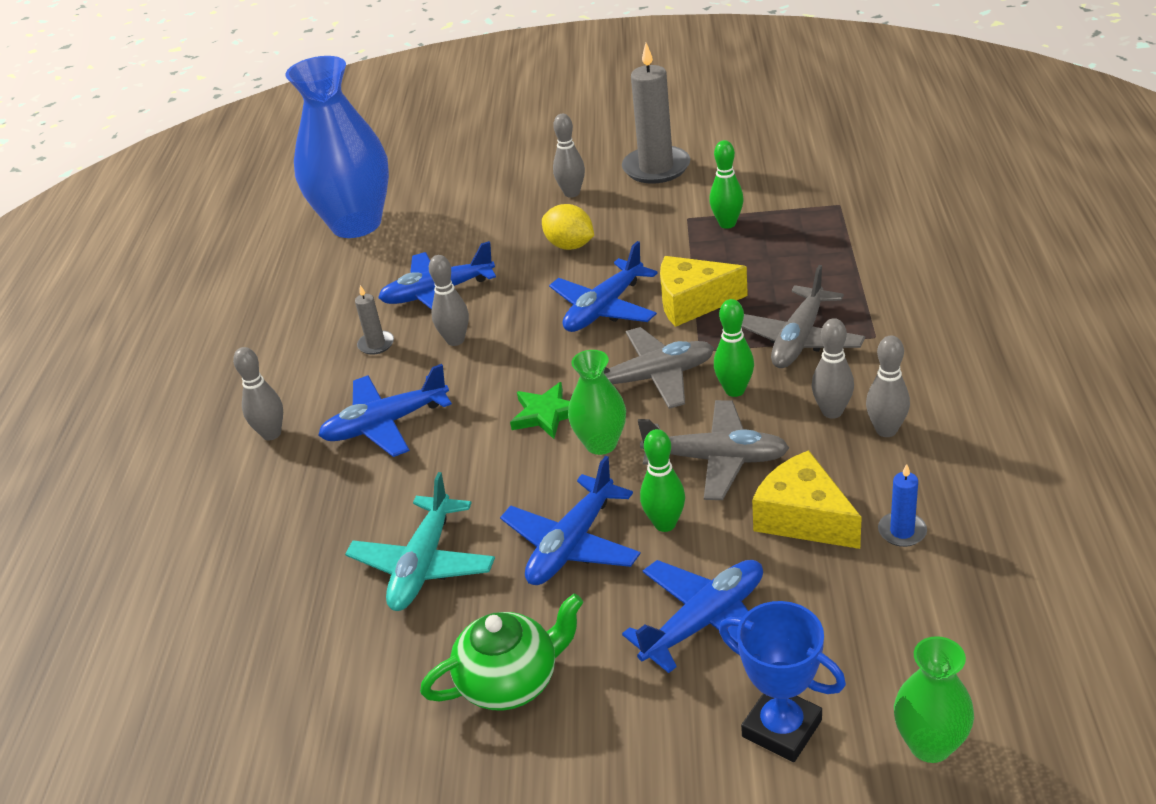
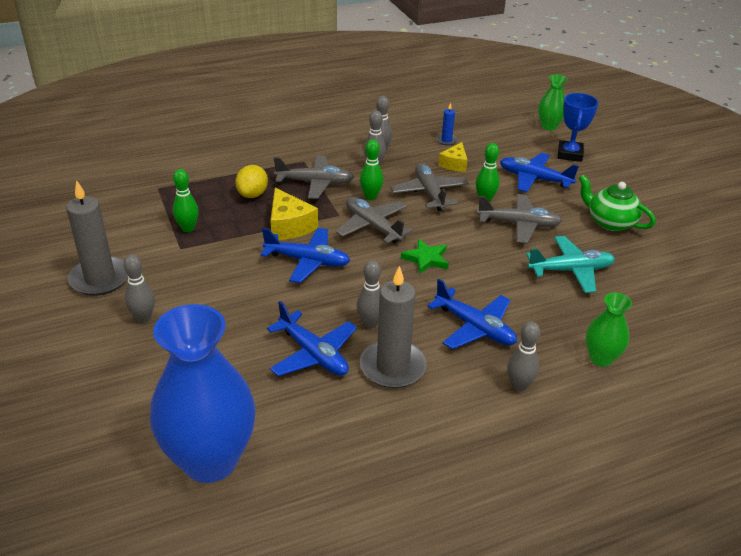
camera: 120 degrees left, 0 degrees up
(376, 344) = (392, 367): grey candle -> grey candle, size x2.14
(570, 246) = (228, 298): yellow lemon -> yellow lemon (252, 194)
(572, 544) = (519, 224): blue plane -> grey plane
(601, 444) = (440, 232): green vase -> green vase (601, 358)
(803, 518) = (454, 164): yellow cheese -> yellow cheese, size x0.65

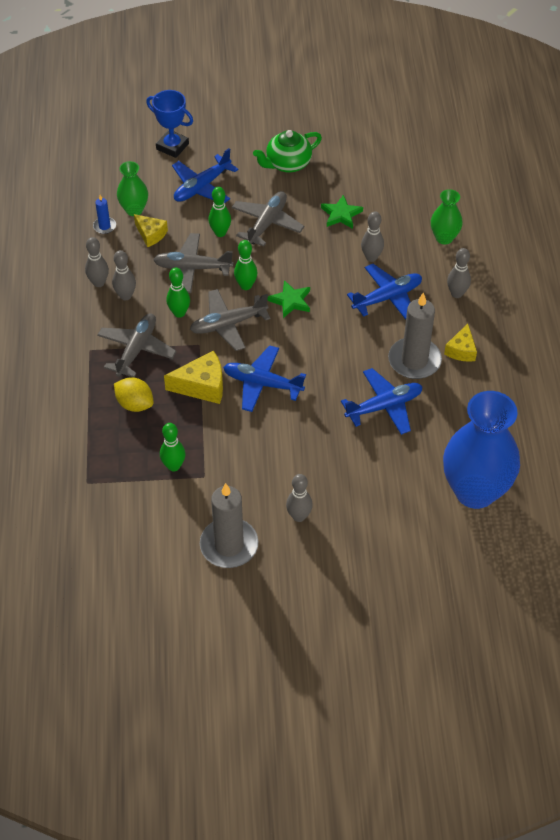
camera: 70 degrees left, 15 degrees up
(307, 261) = (262, 384): blue plane -> blue plane turned 105 degrees counterclockwise
(370, 323) = (360, 361): grey bowling pin -> grey bowling pin (371, 257)
(428, 227) = (246, 286): none -> green bowling pin
(430, 406) = (461, 350): none -> yellow cheese
(549, 126) = (115, 141): green vase -> green vase (134, 210)
(570, 270) = (341, 214): turquoise plane -> green star

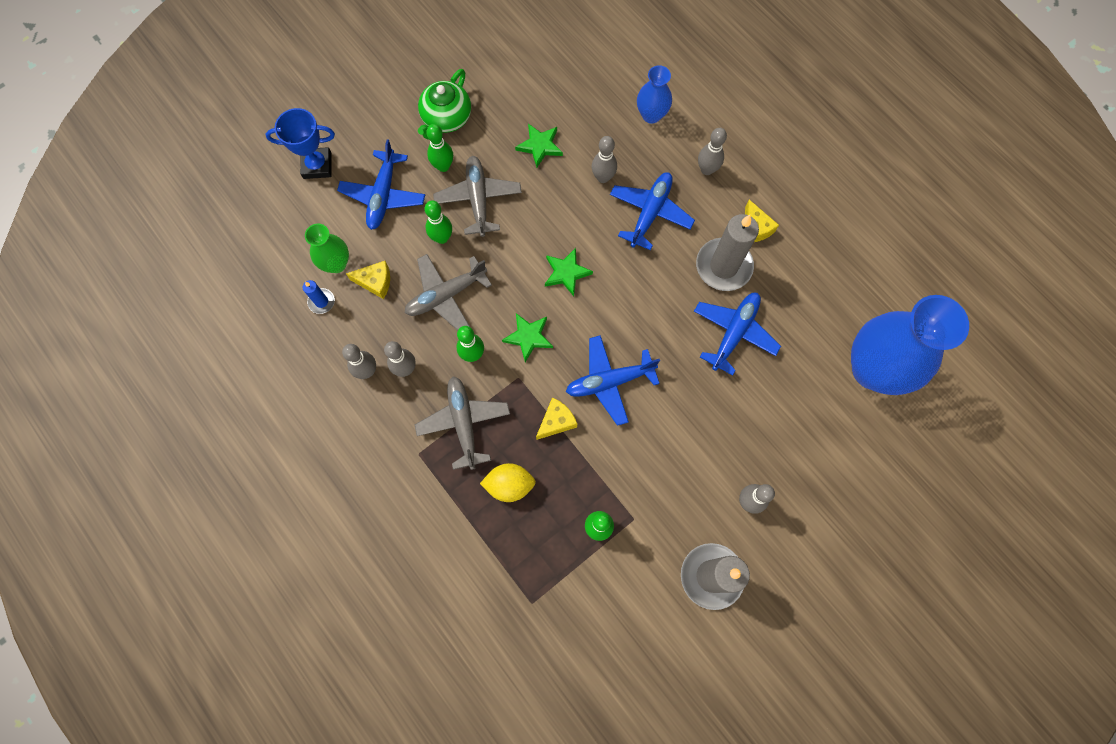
camera: 35 degrees left, 20 degrees up
(202, 386) = (556, 421): yellow cheese -> yellow cheese, size x0.65
(228, 324) = (528, 337): grey plane -> green star
(246, 286) = (512, 282): green bowling pin -> green bowling pin (443, 166)
(444, 238) = (651, 115): green vase -> blue vase

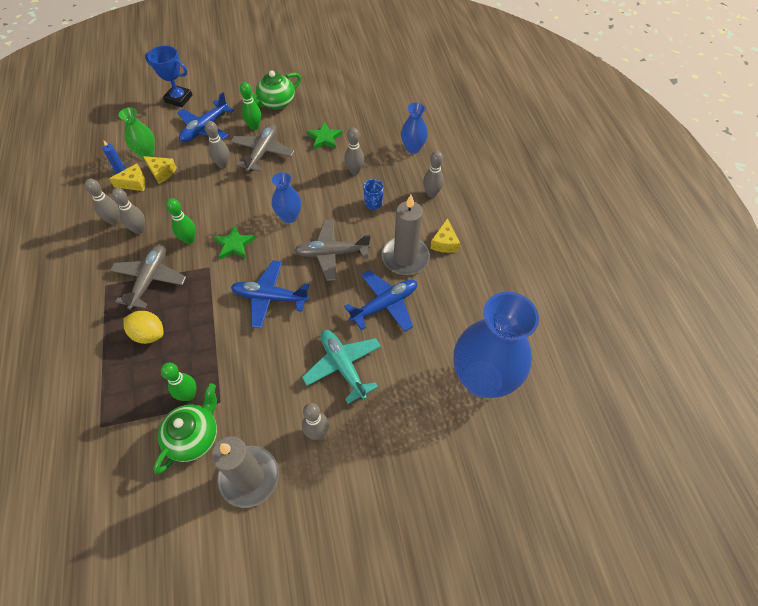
camera: 25 degrees right, 15 degrees down
(442, 238) = (223, 164): green bowling pin -> grey bowling pin
(446, 295) = (199, 198): grey plane -> grey plane (332, 253)
(556, 421) = (213, 307): yellow cheese -> yellow cheese (134, 183)
(566, 273) = (289, 216): green star -> blue vase
(632, 565) = (194, 436): none -> green teapot
(650, 213) = (373, 204): blue plane -> blue mug
(732, 421) = (343, 366): none -> turquoise plane

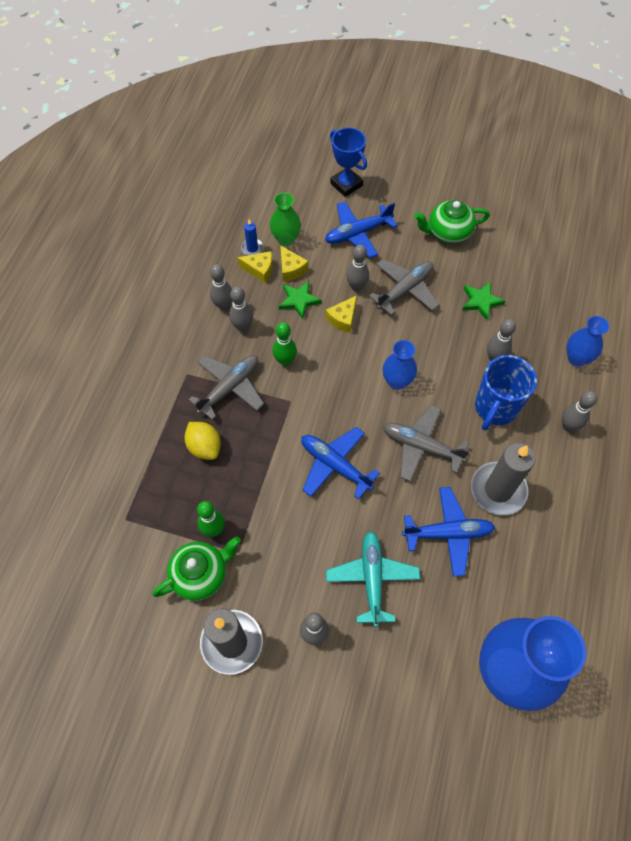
camera: 30 degrees right, 5 degrees up
(234, 245) = (326, 388): green star -> green star (299, 300)
(254, 126) = (410, 253): green bowling pin -> none
(373, 204) = (495, 408): blue mug -> blue mug, size x2.05
(444, 243) = (551, 494): yellow cheese -> yellow cheese (343, 319)

